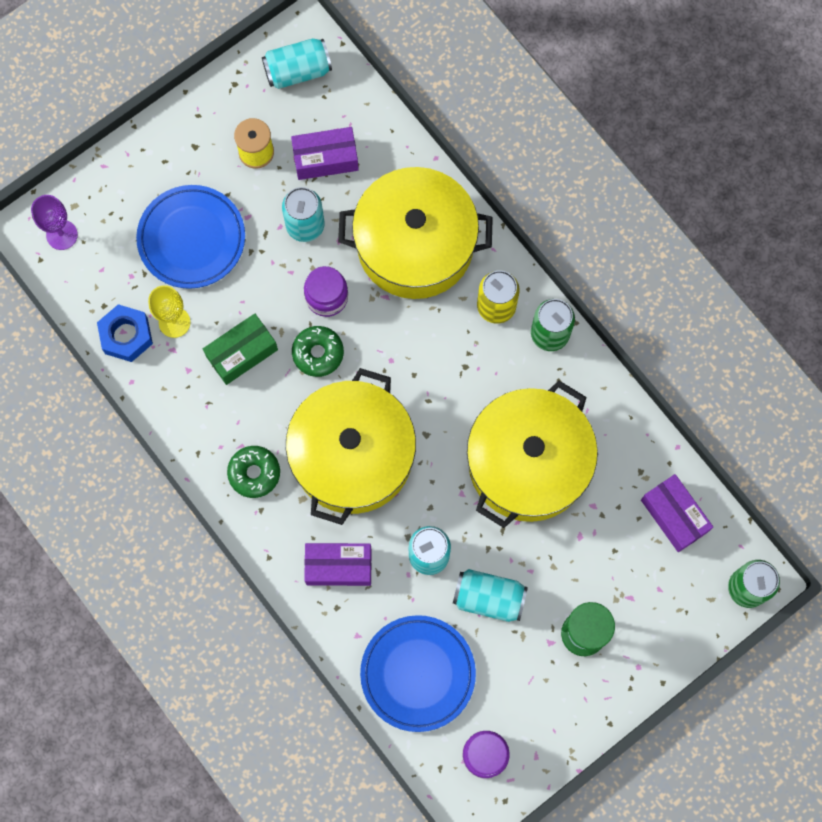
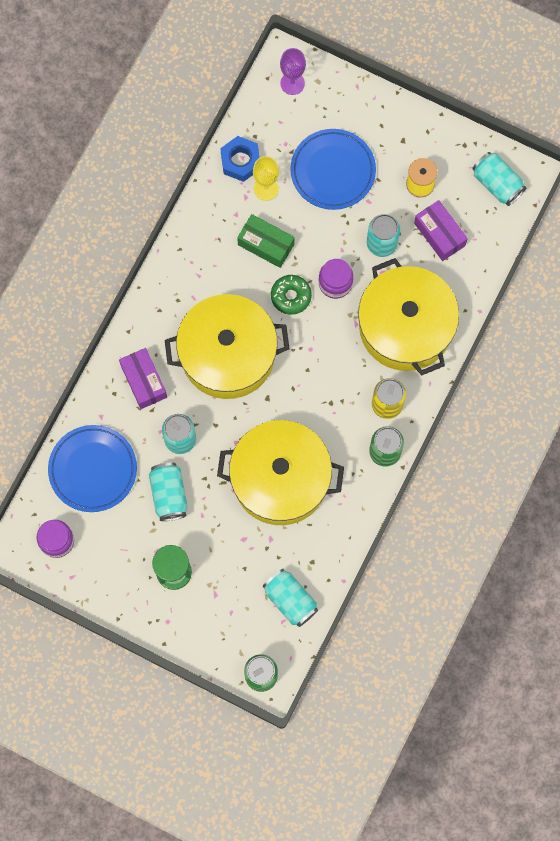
camera: 65 degrees right, 0 degrees up
(254, 473) = (183, 293): green donut -> none
(674, 516) = (290, 600): purple box -> turquoise can

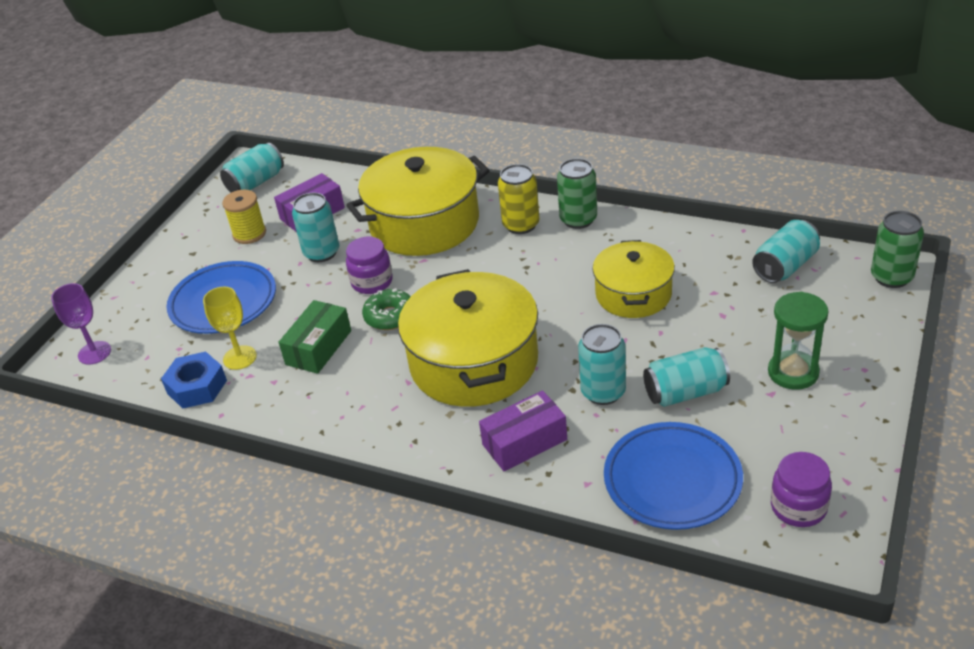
camera: 90 degrees left, 35 degrees down
(280, 479) = (633, 294): yellow pot -> yellow pot, size x0.62

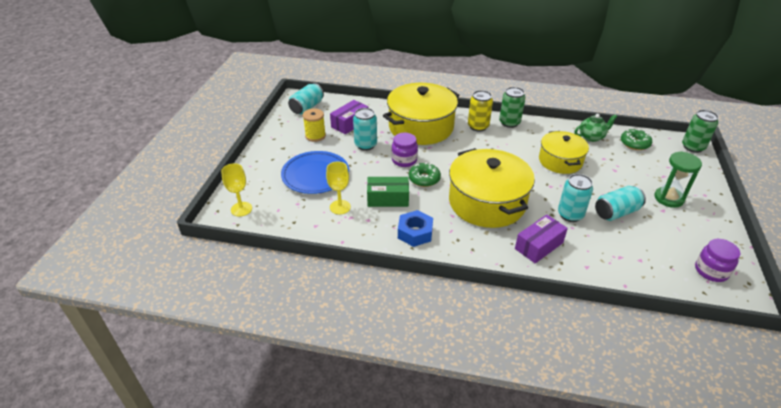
camera: 15 degrees left, 0 degrees up
(94, 353) = (241, 209): purple goblet -> yellow goblet
(197, 387) = (319, 226): blue nut -> blue nut (415, 233)
(318, 347) = (388, 198): green box -> green box turned 75 degrees clockwise
(672, 480) = (634, 261): blue plate -> none
(711, 251) = (591, 137): none -> green teapot
(785, 266) = (634, 143): turquoise can -> green donut

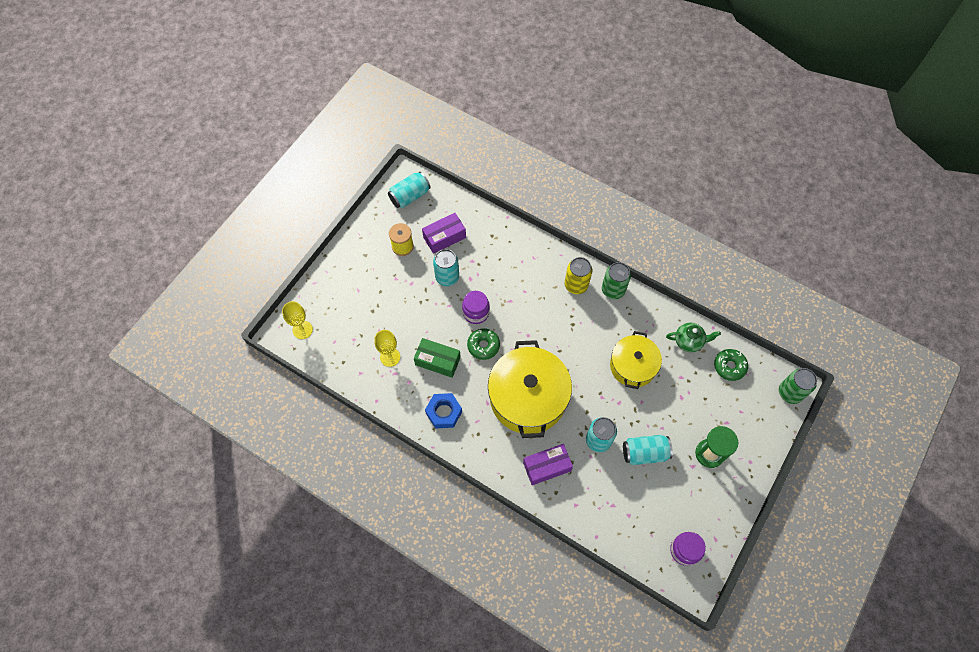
camera: 20 degrees right, 25 degrees up
(315, 175) = (382, 306): blue plate -> none
(421, 127) = (515, 267): yellow pot -> none

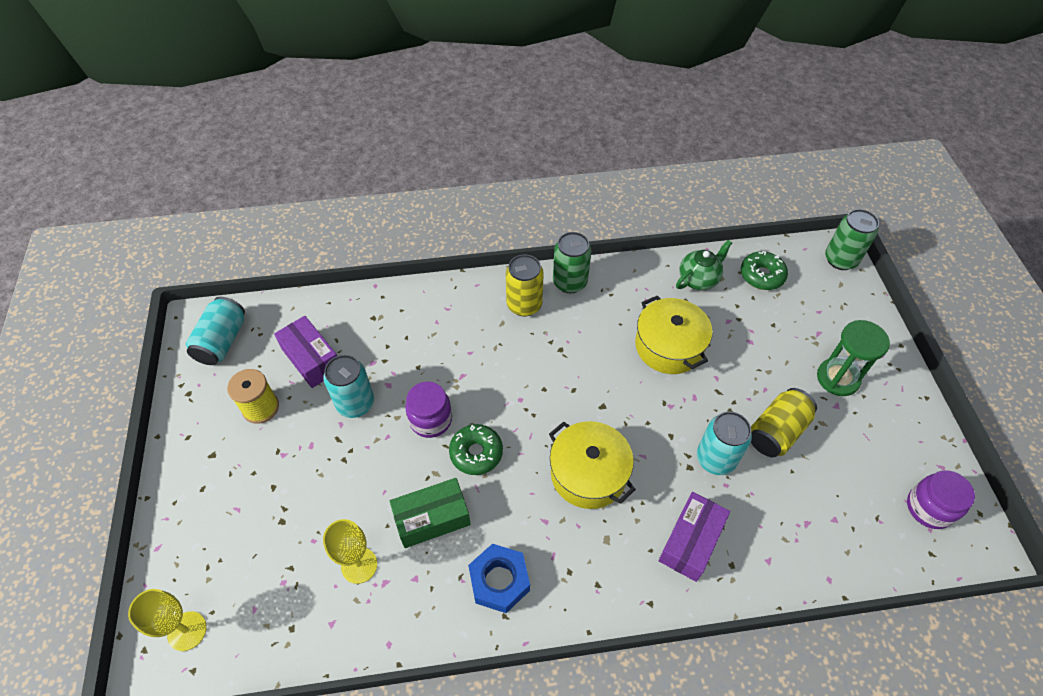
camera: 40 degrees left, 10 degrees down
(444, 237) = (311, 359): purple box -> purple box turned 60 degrees counterclockwise
(528, 397) = (588, 473): yellow pot -> yellow pot, size x0.62
(644, 453) = (776, 431): turquoise can -> yellow can

